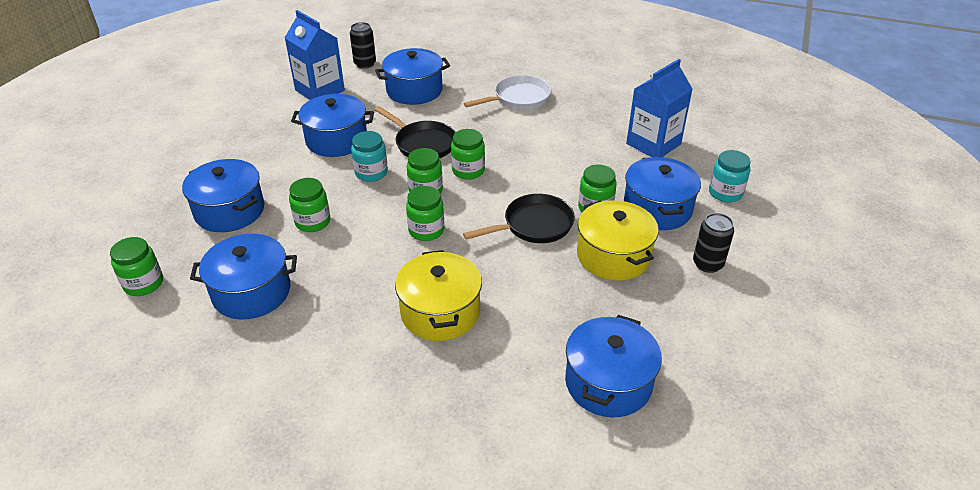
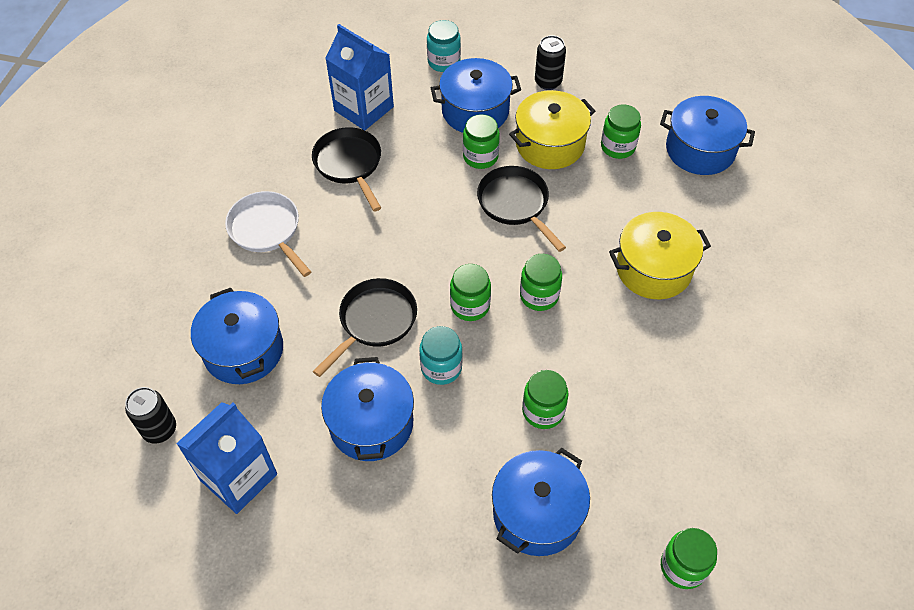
camera: 95 degrees left, 15 degrees up
(251, 292) = (668, 443): blue pot -> none
(468, 171) = (427, 269): green jar -> green jar (618, 147)
(585, 135) = (349, 164): none -> black pan

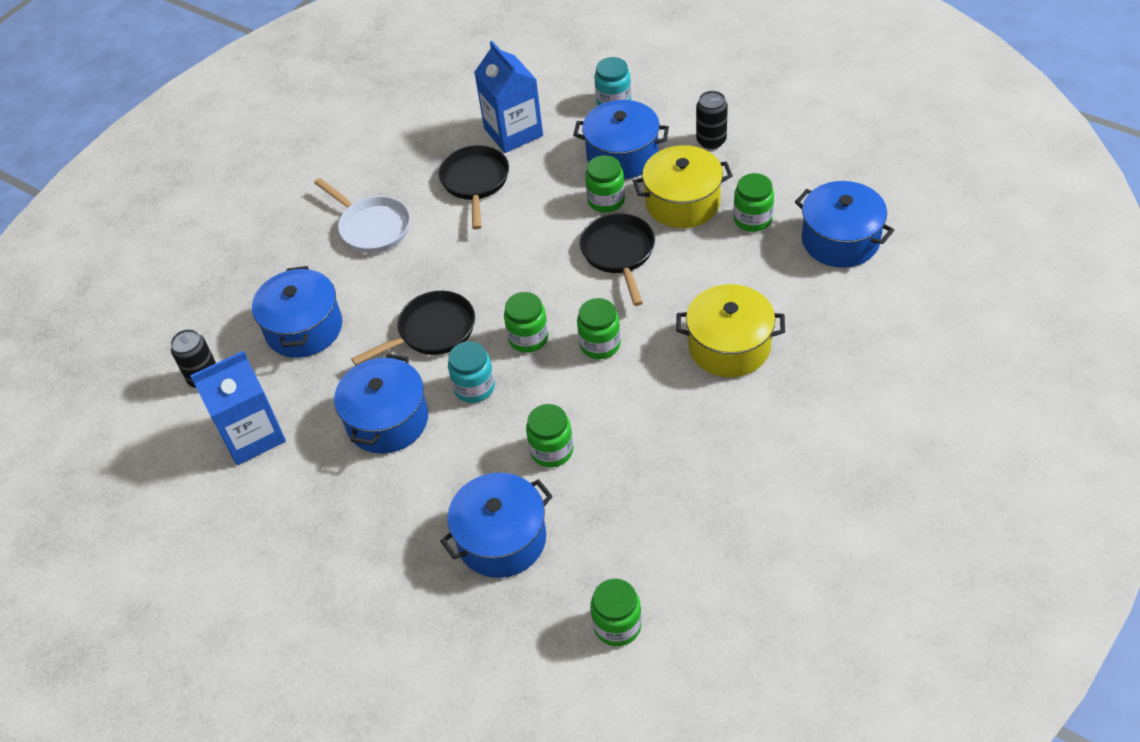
camera: 25 degrees right, 5 degrees down
(267, 230) = (372, 227): white pan -> white pan turned 150 degrees clockwise

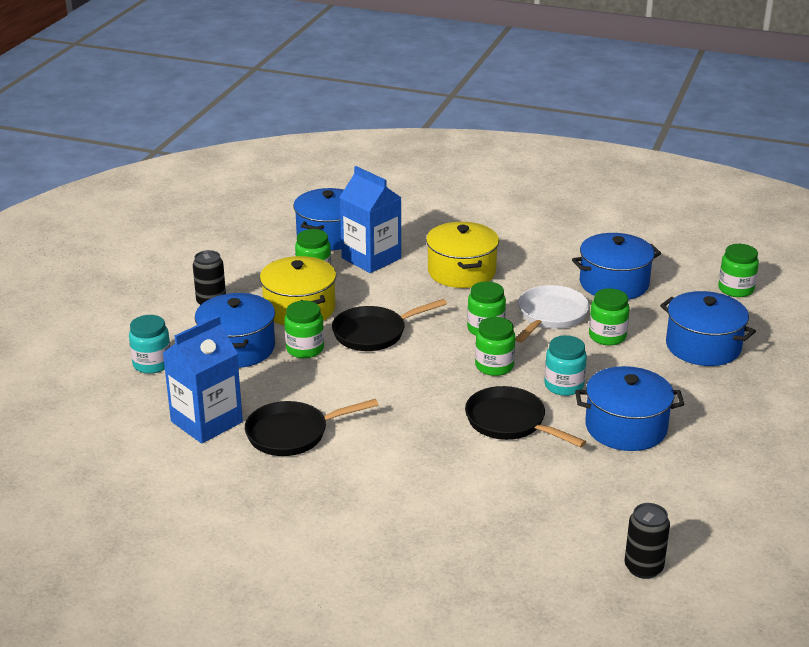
camera: 110 degrees left, 20 degrees down
(252, 435) = (692, 510): blue carton -> blue carton (371, 258)
(304, 328) = (542, 509): blue pot -> blue pot (614, 283)
(372, 227) = (379, 494): white pan -> white pan (550, 316)

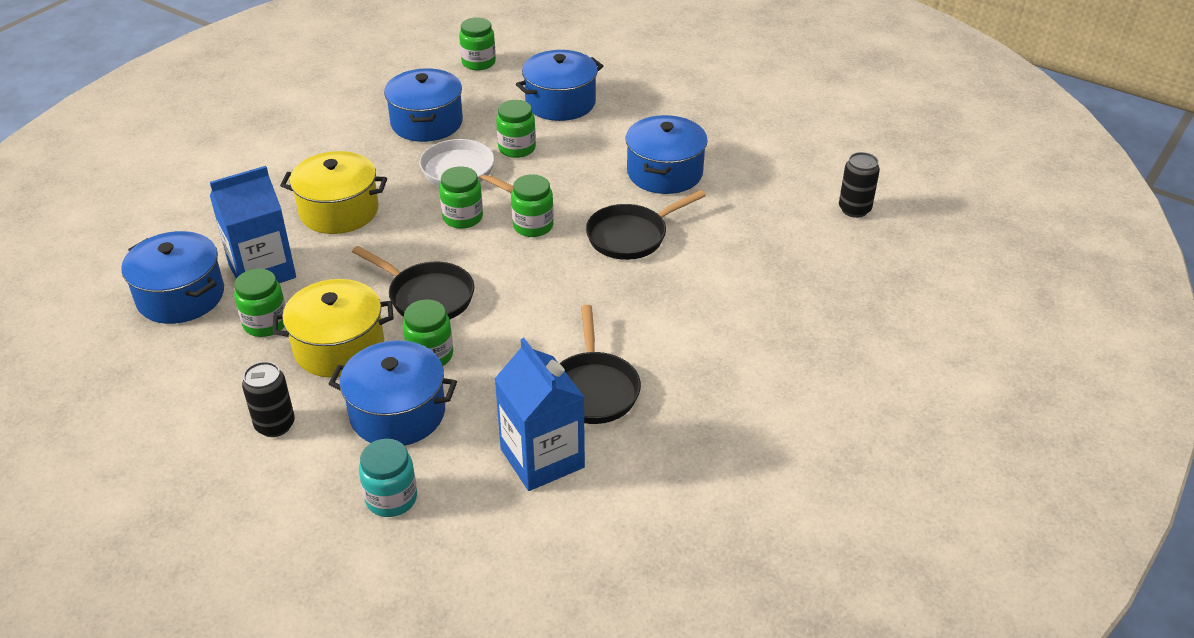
camera: 75 degrees left, 10 degrees up
(374, 333) = (427, 296): black pan -> black pan turned 45 degrees counterclockwise
(564, 385) = (586, 191): turquoise jar -> none

